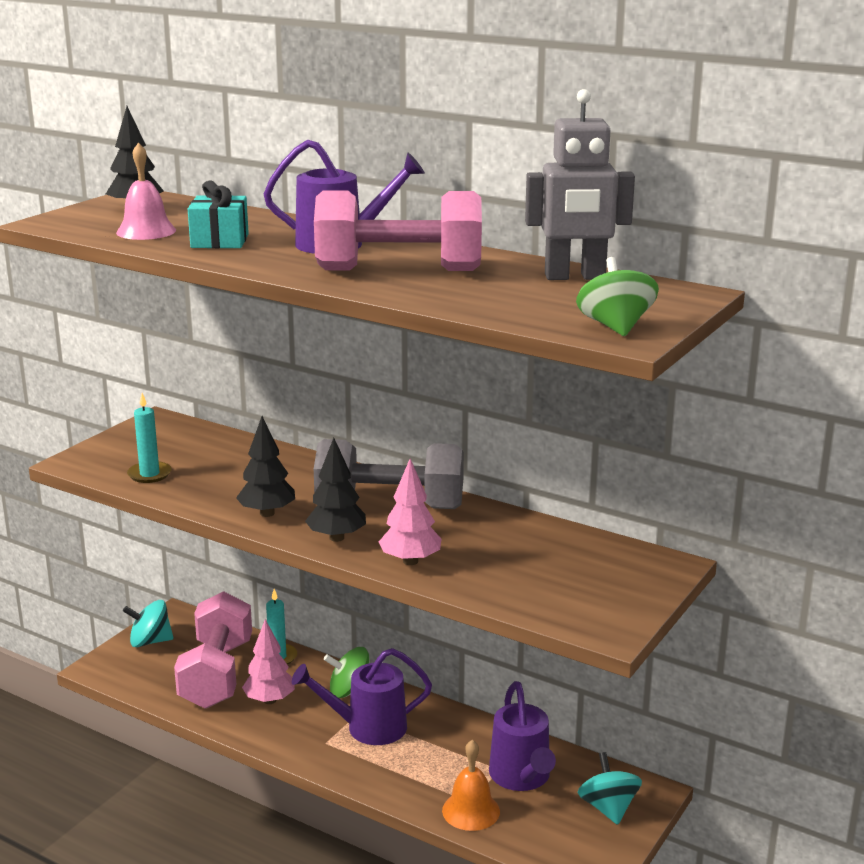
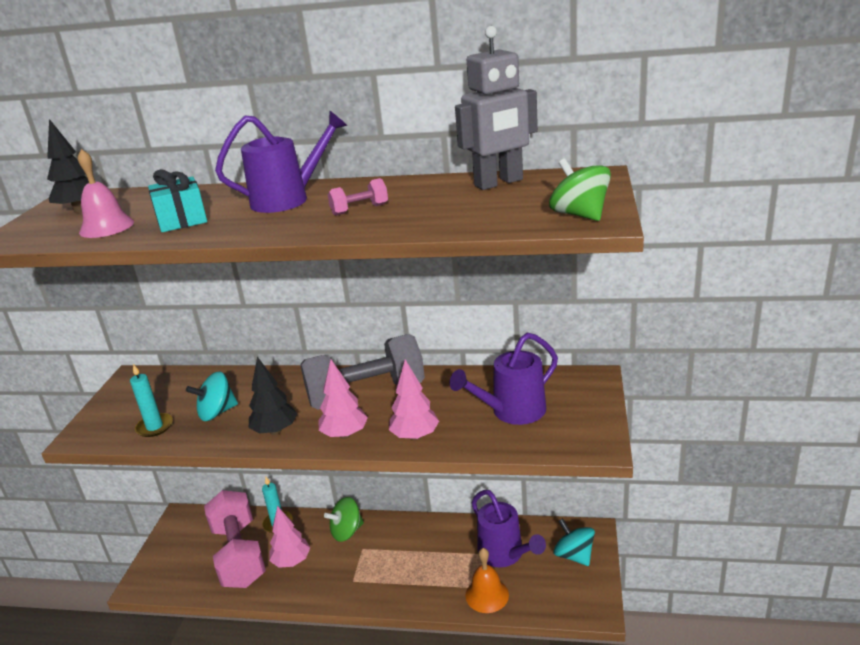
camera: 20 degrees left, 5 degrees up
(150, 641) = (171, 546): turquoise spinning top -> turquoise spinning top (217, 412)
(336, 538) = (345, 434): black tree -> pink tree
(367, 728) = (376, 557): purple watering can -> purple watering can (511, 412)
(399, 270) = (359, 210): pink dumbbell -> pink dumbbell, size x0.40

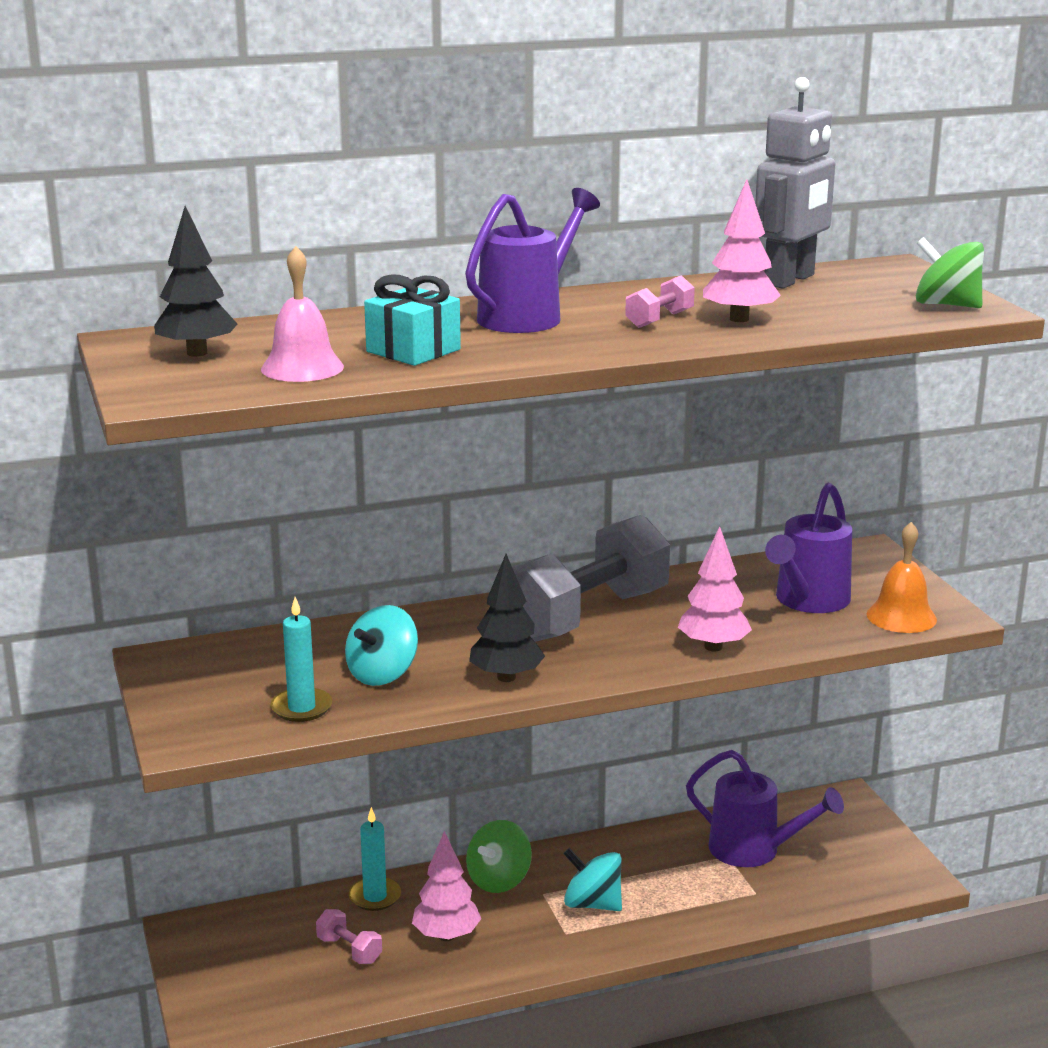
camera: 30 degrees left, 5 degrees down
(239, 555) = (349, 950): pink dumbbell -> pink dumbbell, size x0.40
(345, 434) = (614, 662): pink tree -> pink tree (739, 319)
(487, 595) = (769, 899): orange bell -> orange bell (901, 616)
(574, 555) = (844, 829): turquoise spinning top -> turquoise spinning top (592, 904)

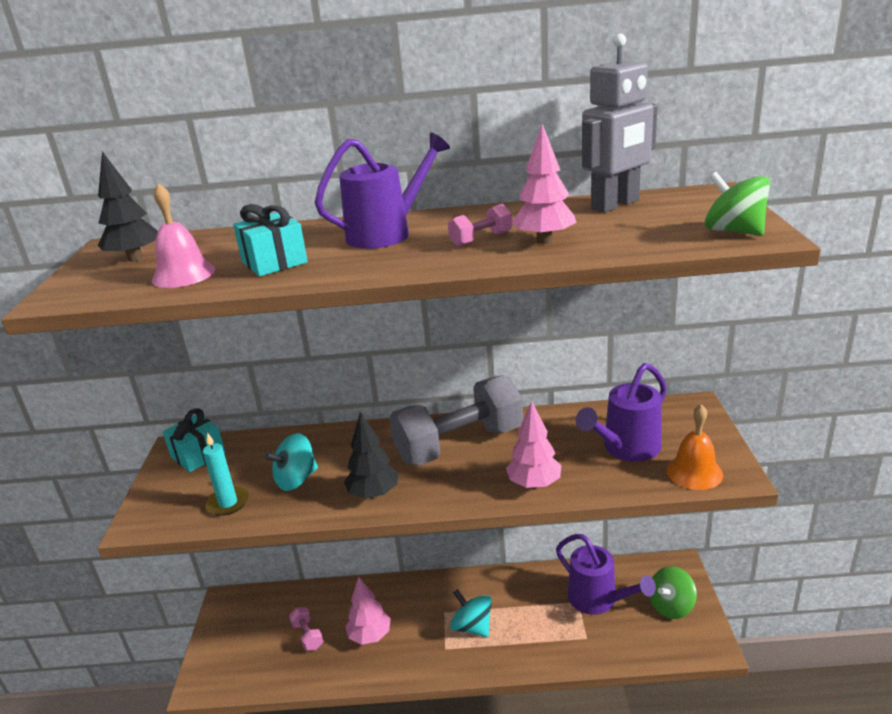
camera: 20 degrees right, 5 degrees up
(203, 662) = (198, 455): none -> turquoise gift
(375, 897) = (341, 595): turquoise candle -> none
(499, 880) = (421, 595): green spinning top -> green spinning top (671, 606)

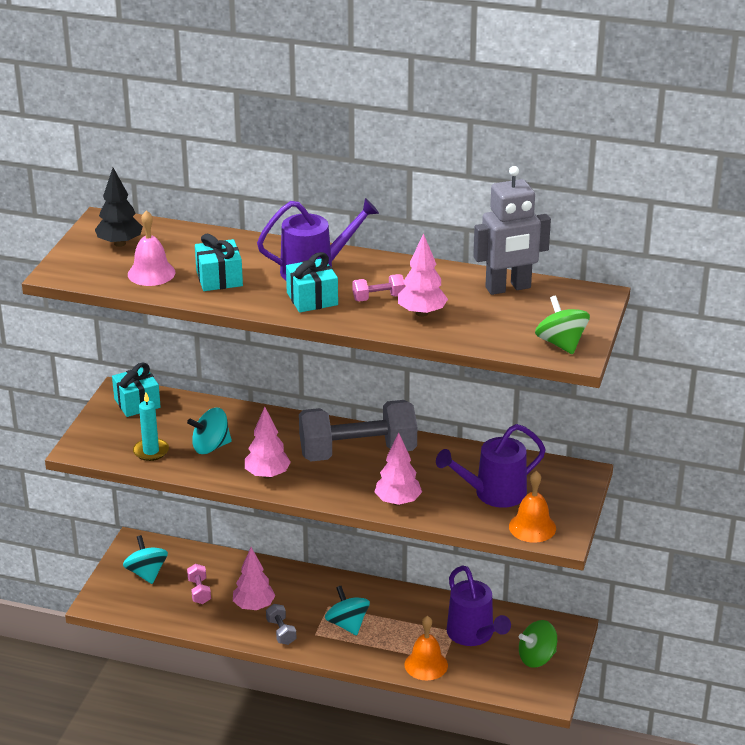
camera: 15 degrees right, 5 degrees up
(246, 631) = (146, 573): none -> turquoise spinning top
(374, 494) = (267, 475): black tree -> pink tree
(402, 256) = (312, 299): none -> turquoise gift
(409, 657) = (281, 632): none -> grey dumbbell
(572, 649) = (426, 665): none -> orange bell

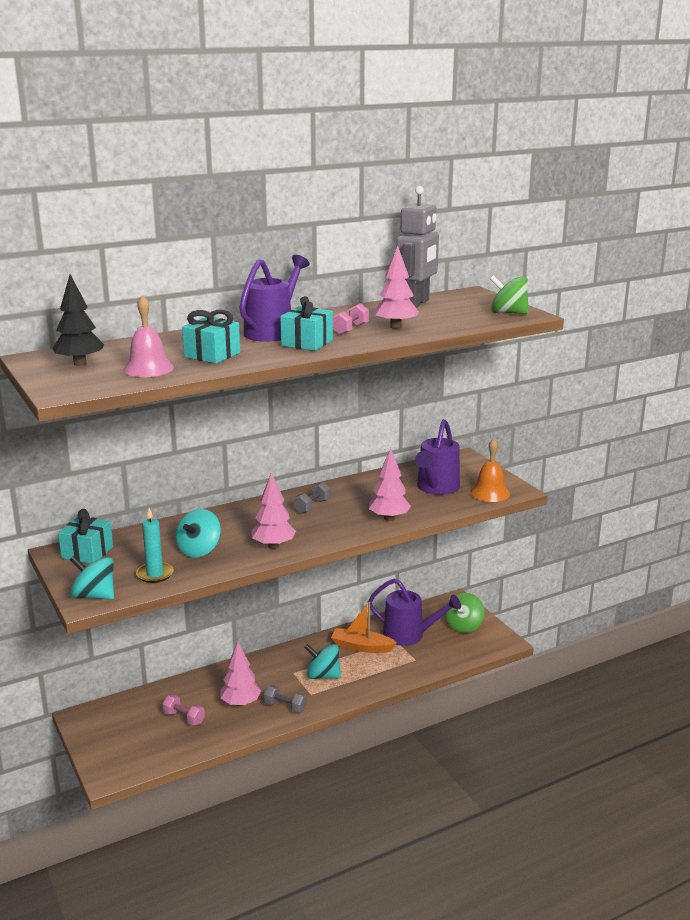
camera: 45 degrees left, 10 degrees down
(146, 573) = (121, 731): turquoise spinning top -> turquoise spinning top (94, 596)
(358, 452) = (312, 506): grey dumbbell -> grey dumbbell, size x0.40
(416, 619) = (361, 647): none -> orange boat
(426, 665) = (409, 668): orange bell -> none

